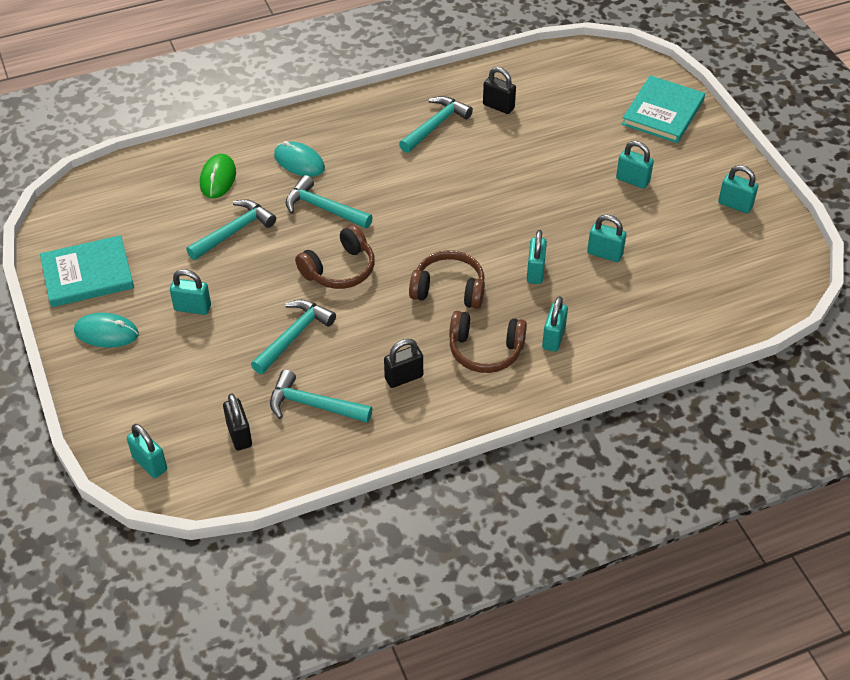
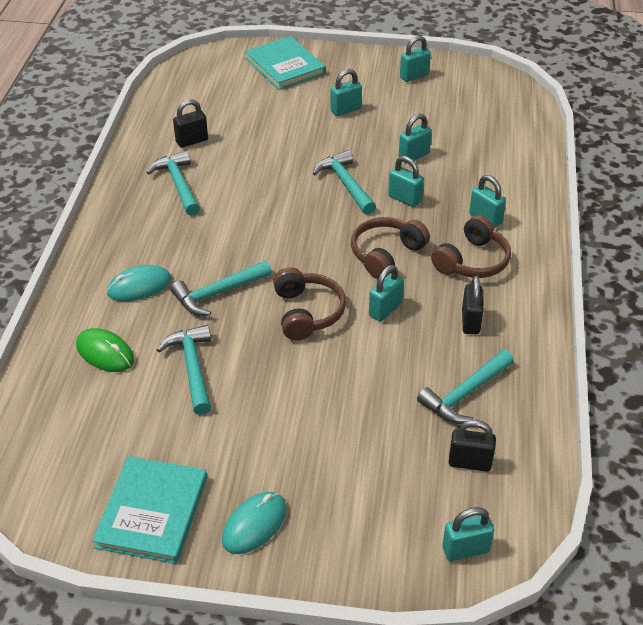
camera: 60 degrees left, 5 degrees down
(192, 308) = (273, 438): turquoise padlock -> turquoise padlock (385, 310)
(293, 336) = (368, 376): turquoise hammer -> turquoise hammer (345, 184)

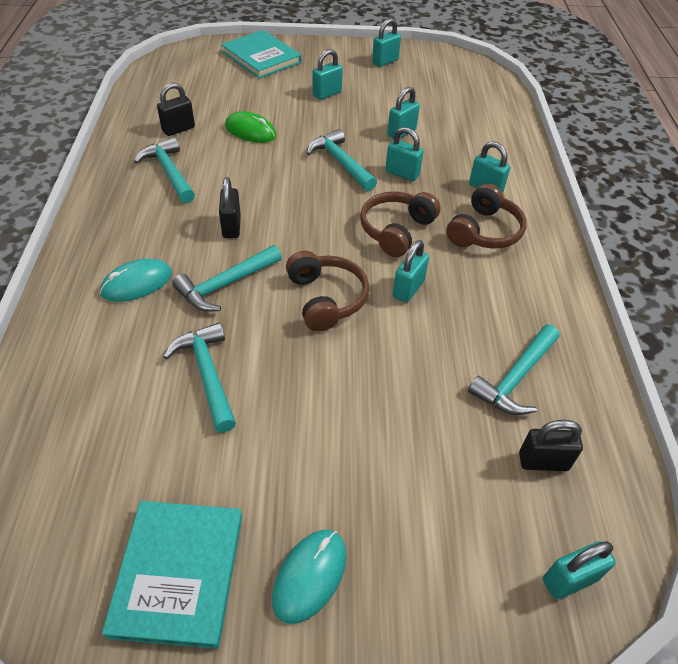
camera: 10 degrees left, 5 degrees up
(105, 353) = (103, 364): green mouse -> green mouse (250, 131)
(470, 322) = (499, 295): black padlock -> black padlock (231, 227)

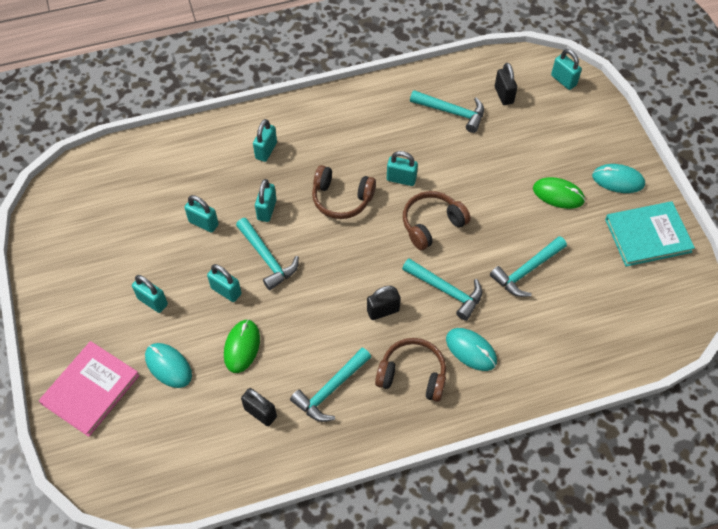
camera: 105 degrees left, 10 degrees up
(258, 92) = (168, 366): none -> turquoise mouse
(261, 57) = (91, 389): turquoise book -> pink book
(316, 464) = (558, 194): none -> green mouse
(340, 163) = (267, 258): turquoise hammer -> turquoise hammer turned 75 degrees counterclockwise
(385, 61) = (70, 266): turquoise padlock -> turquoise padlock (226, 291)
(484, 231) = (320, 144): brown headphones -> brown headphones (412, 375)

